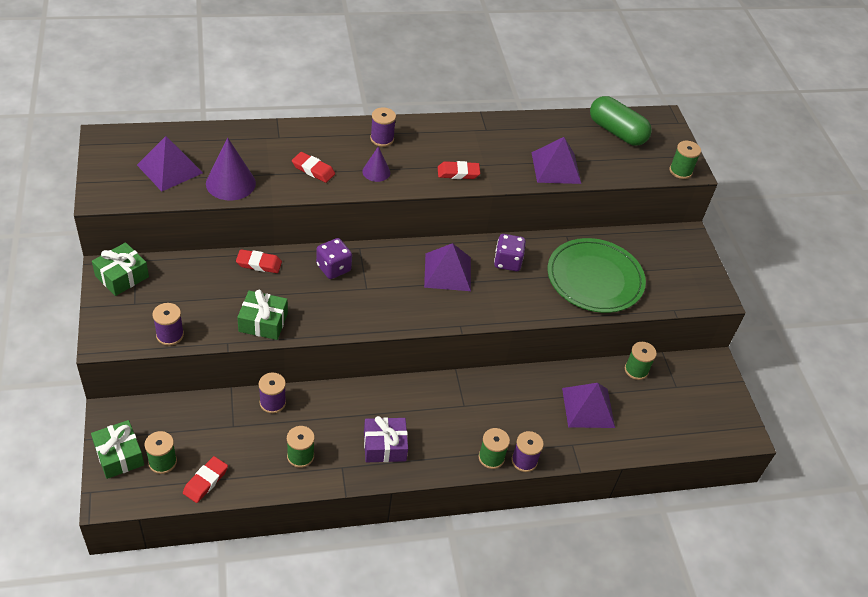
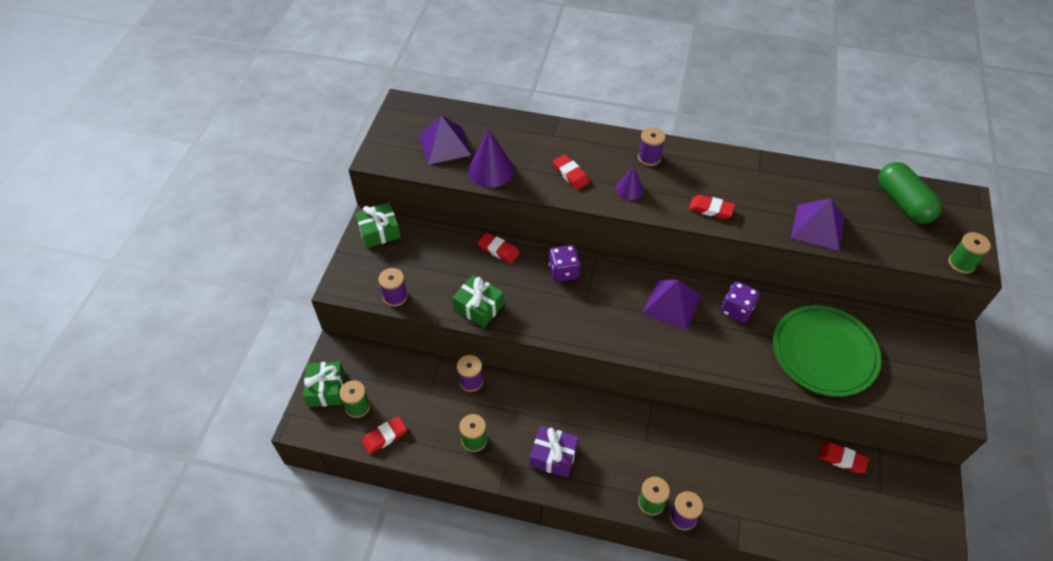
camera: 30 degrees right, 5 degrees up
(588, 407) = (772, 483): purple pyramid -> none
(636, 370) = (842, 459): green spool -> red eraser

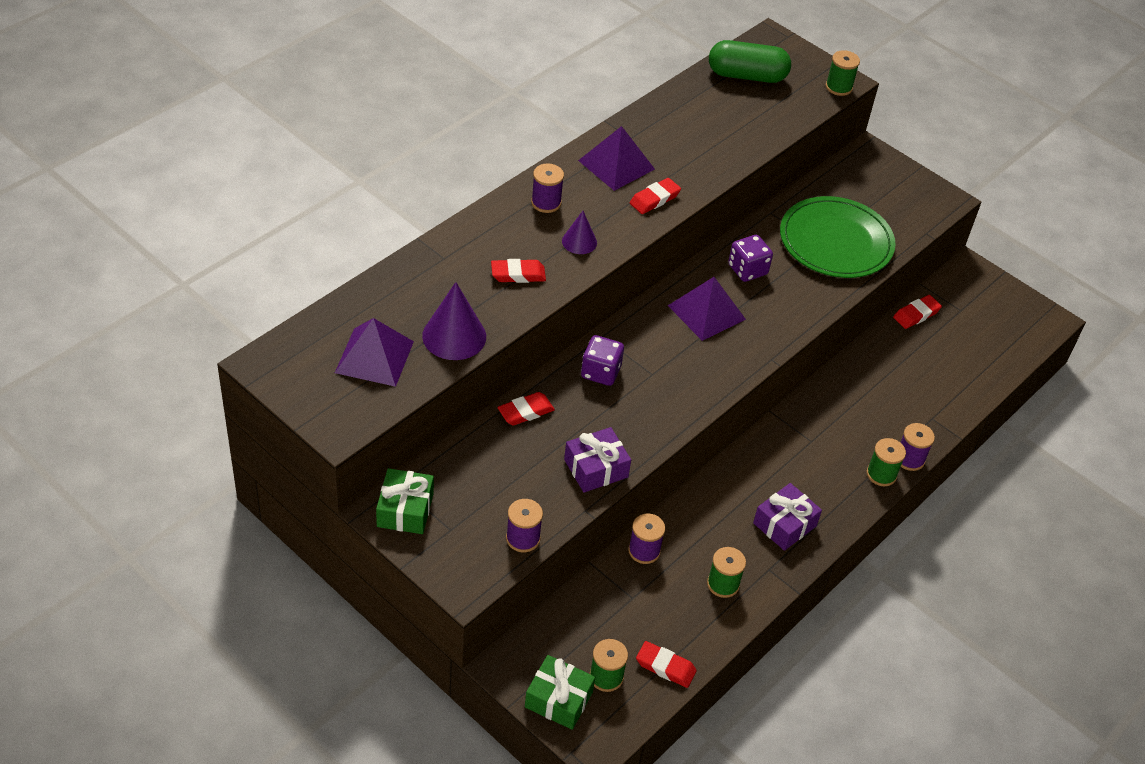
camera: 65 degrees left, 5 degrees down
(385, 437) = (665, 667): red eraser -> red eraser turned 60 degrees counterclockwise
(479, 307) = (596, 468): green gift -> purple gift
(817, 227) = (733, 144): purple pyramid -> purple pyramid (616, 165)

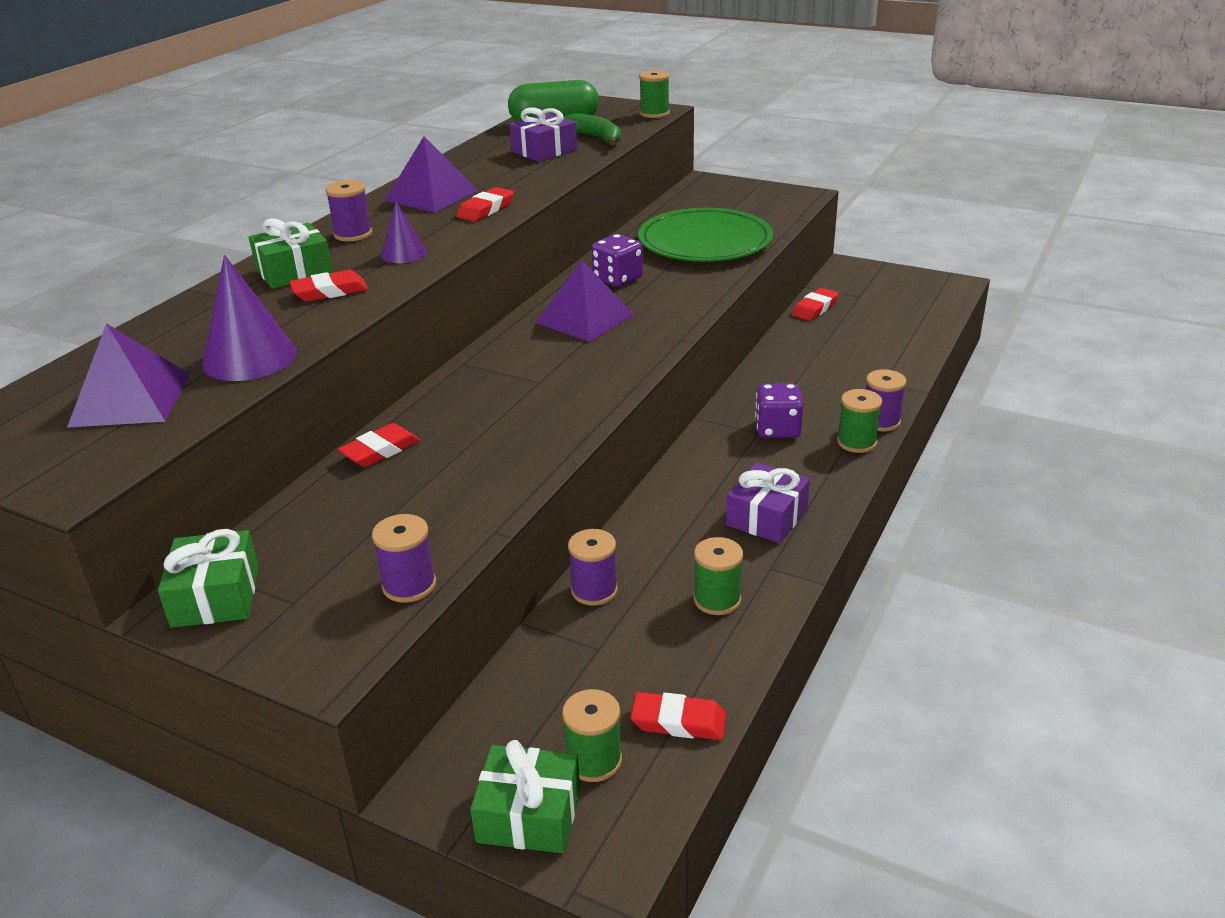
camera: 10 degrees left, 15 degrees down
(496, 240) = (294, 271): none -> green gift
(596, 468) = (495, 484): purple gift -> purple gift (544, 151)
(600, 372) = (471, 393): purple dice -> purple dice (777, 429)
(774, 113) = (595, 137): none -> green banana

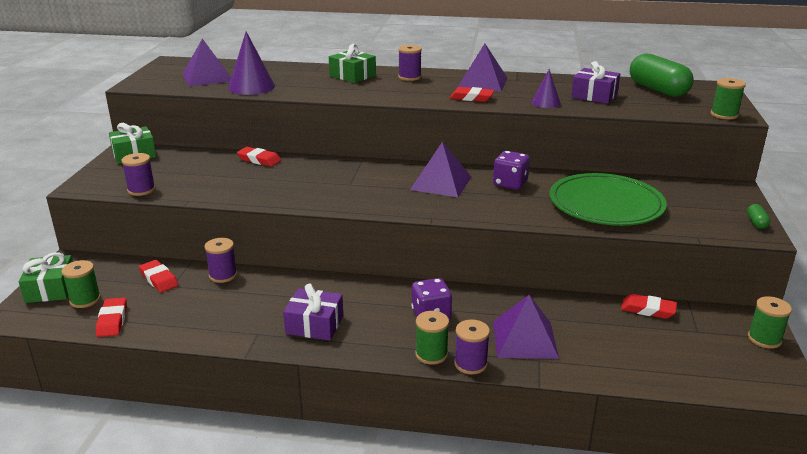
camera: 70 degrees right, 5 degrees down
(330, 291) = (332, 86): red eraser -> red eraser (159, 279)
(403, 254) = (390, 91): purple cone -> purple cone (545, 103)
(595, 137) = (641, 105): green banana -> none
(717, 599) = (220, 318): green spool -> green spool (764, 339)
(782, 190) = (756, 223): none -> green capsule
(845, 382) = (524, 339): none -> purple pyramid

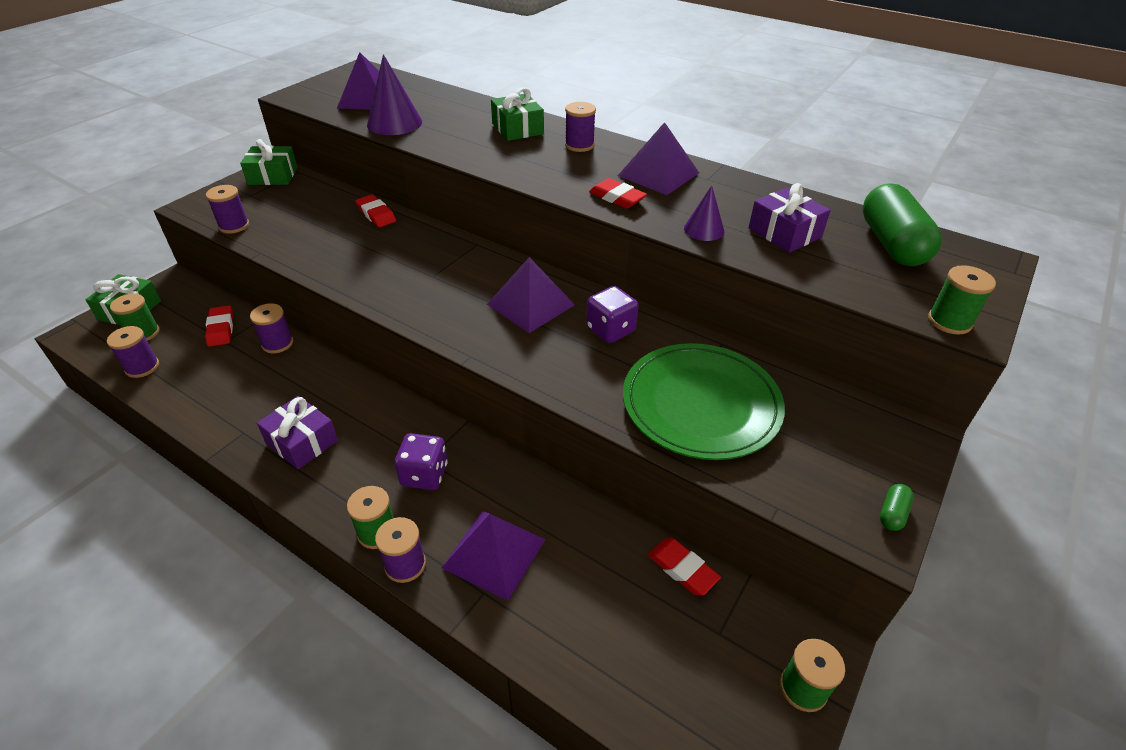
camera: 25 degrees right, 15 degrees up
(112, 320) = (142, 367): red eraser -> purple spool

